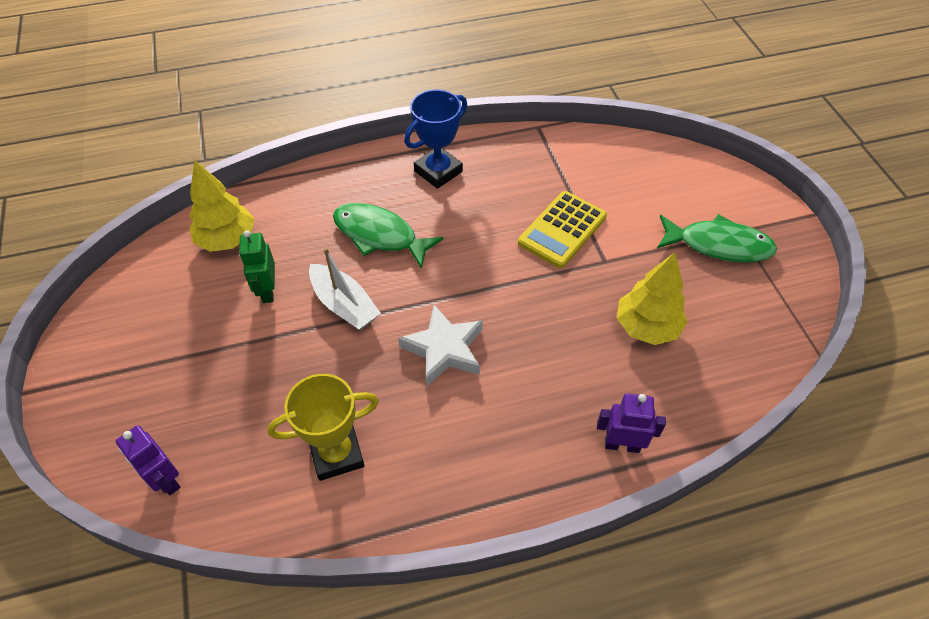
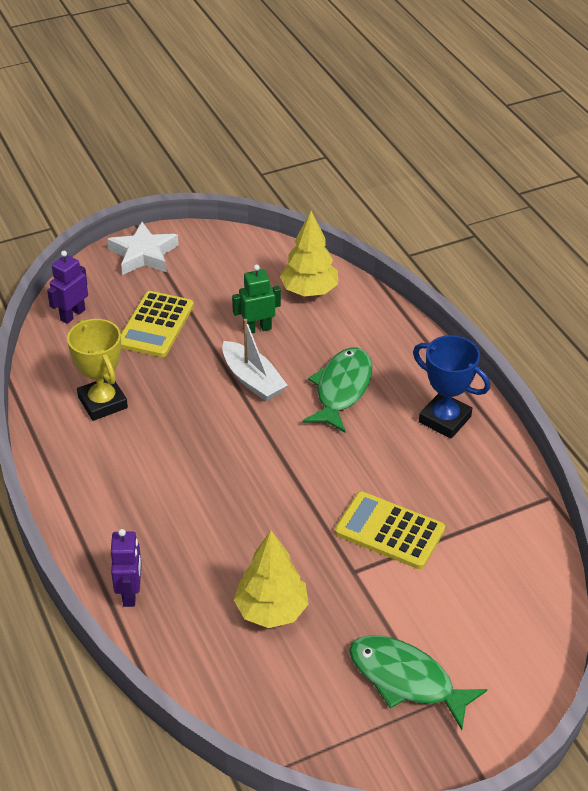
camera: 80 degrees right, 10 degrees down
(223, 387) = (156, 325): none -> yellow calculator
(344, 305) = (252, 380): white boat -> white boat turned 75 degrees counterclockwise
(444, 349) = (215, 455): white star -> white star (143, 254)
(719, 245) = (406, 679): green fish -> green fish turned 120 degrees clockwise

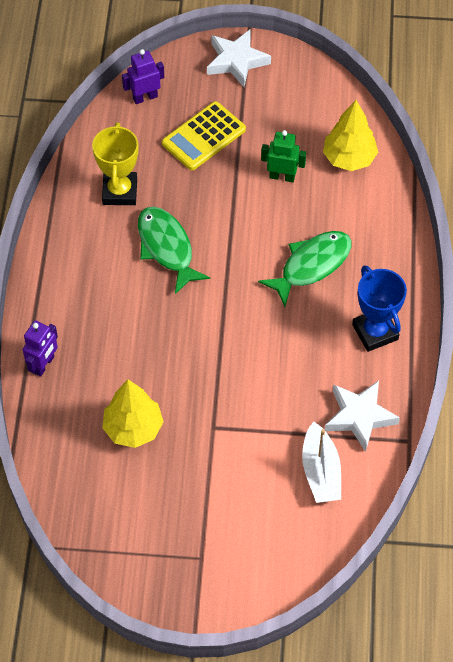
camera: 30 degrees right, 15 degrees up
(252, 380) = (247, 223): white boat -> white boat (320, 471)
(389, 531) = (262, 407): yellow calculator -> none
(406, 679) = (192, 530): green fish -> green fish (166, 247)
(488, 497) = (359, 416): none -> white star

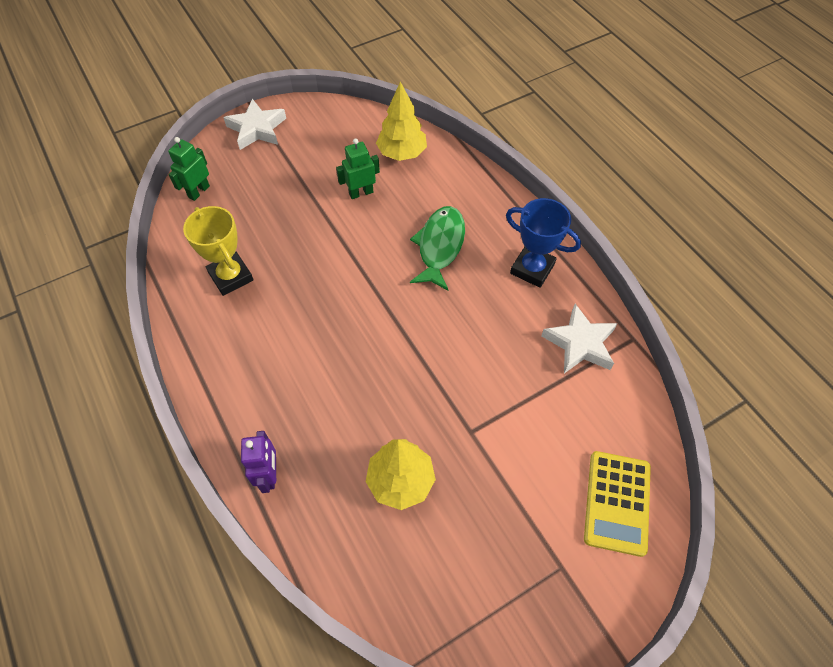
camera: 35 degrees left, 0 degrees up
(145, 97) = (199, 191): purple robot -> green robot
(166, 247) = (308, 300): green fish -> none
(204, 136) = (272, 196): yellow calculator -> yellow calculator (617, 502)
(320, 471) = (590, 410): white boat -> none

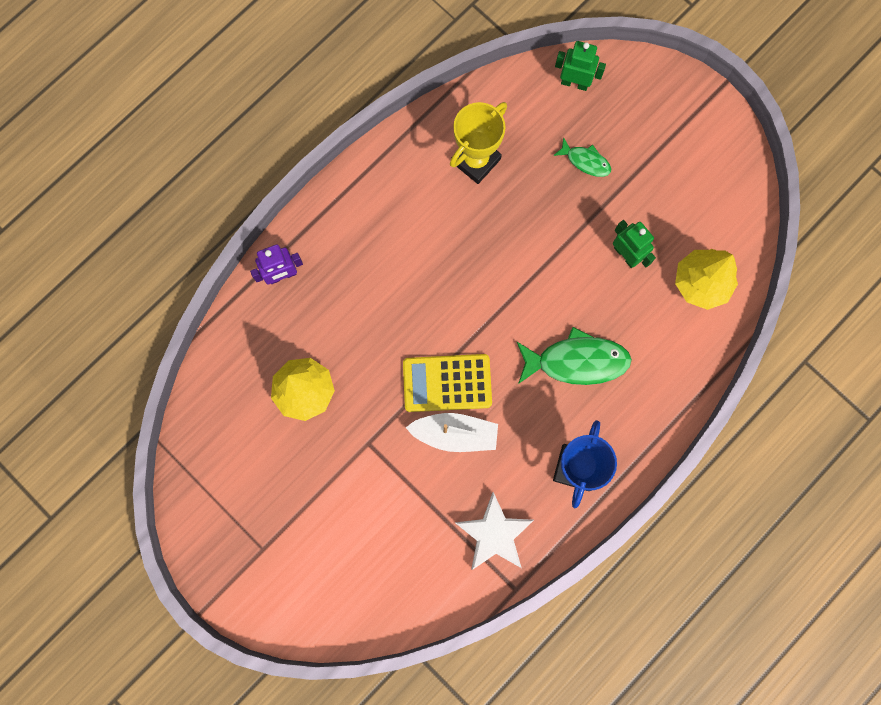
camera: 75 degrees right, 20 degrees up
(257, 129) = (686, 107): white star -> none
(270, 200) = (585, 161): none -> green fish
(480, 353) = (455, 434): none -> white boat
(617, 502) = (332, 592): yellow calculator -> yellow calculator (447, 383)

